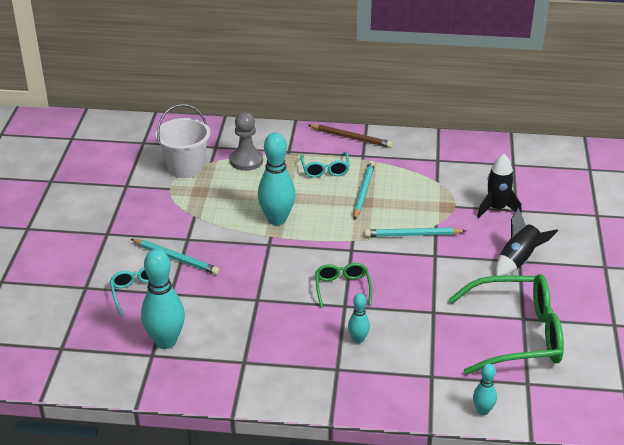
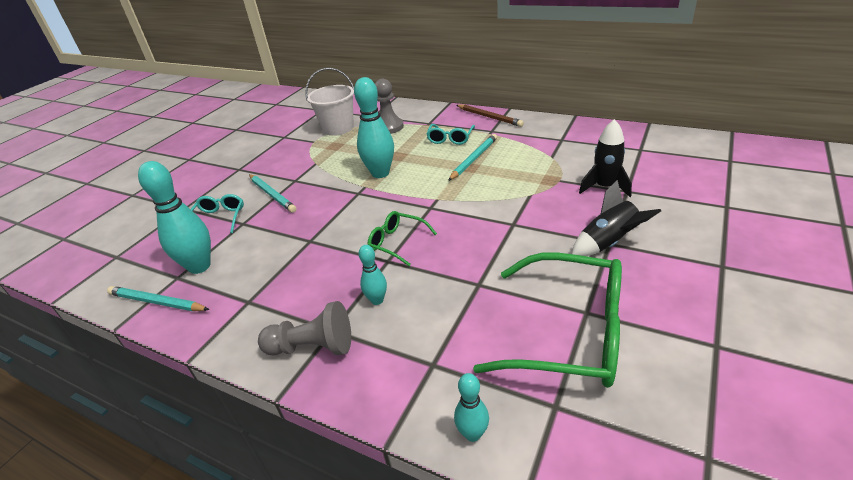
camera: 25 degrees right, 0 degrees up
(330, 384) = (312, 347): none -> grey pawn
(342, 288) = (397, 242): green glasses -> green glasses turned 75 degrees counterclockwise
(413, 235) = (500, 201): turquoise pencil -> turquoise pencil (157, 302)

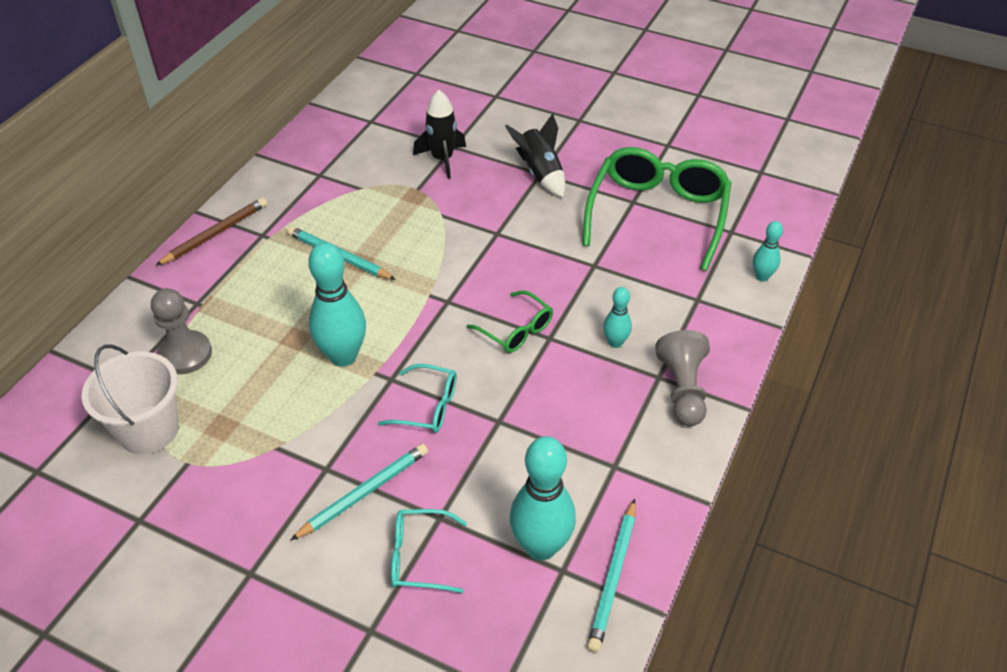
camera: 95 degrees left, 10 degrees up
(397, 242) = (516, 330): green glasses -> green glasses turned 75 degrees counterclockwise
(450, 139) = (267, 278): turquoise glasses -> turquoise glasses (428, 407)

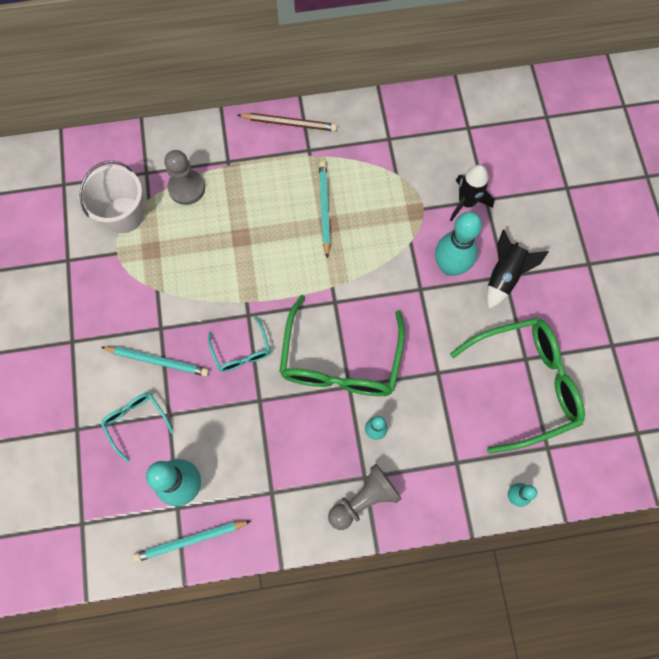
camera: 55 degrees right, 25 degrees up
(343, 356) = (246, 274): turquoise bowling pin -> turquoise bowling pin (450, 266)
(516, 330) = (340, 361): green glasses -> green glasses, size x2.05

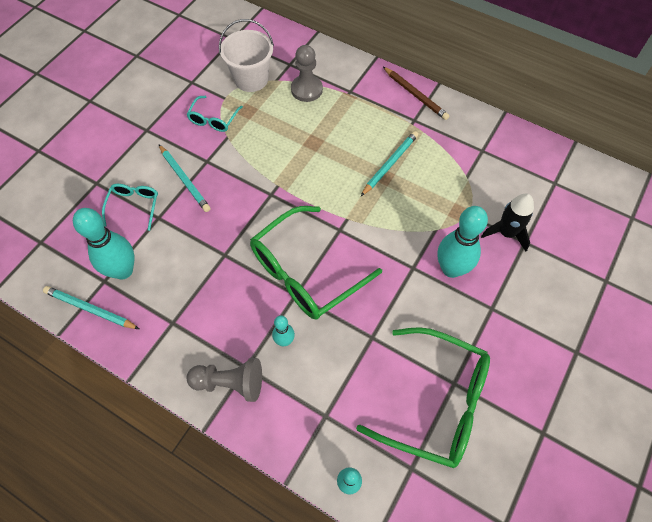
camera: 40 degrees right, 10 degrees down
(241, 351) = (243, 214): turquoise glasses -> turquoise glasses (213, 119)
(504, 276) = (491, 308): black rocket -> none

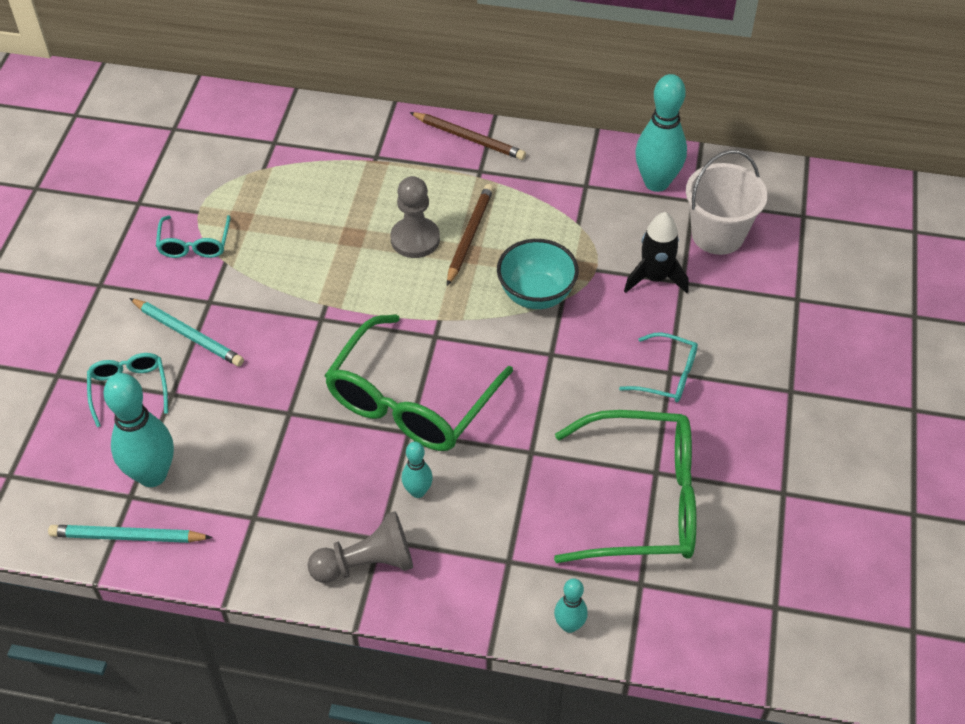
camera: 20 degrees left, 10 degrees down
(251, 79) = (226, 176): white bucket -> white bucket (717, 235)
(306, 89) = (313, 170): grey pawn -> grey pawn (415, 239)
(390, 164) = (469, 236): turquoise pencil -> brown pencil
(419, 220) = (536, 295): none -> turquoise bowl
(451, 269) = (601, 341): turquoise bowling pin -> turquoise bowling pin (656, 182)
(489, 311) = (667, 376): none -> turquoise glasses

